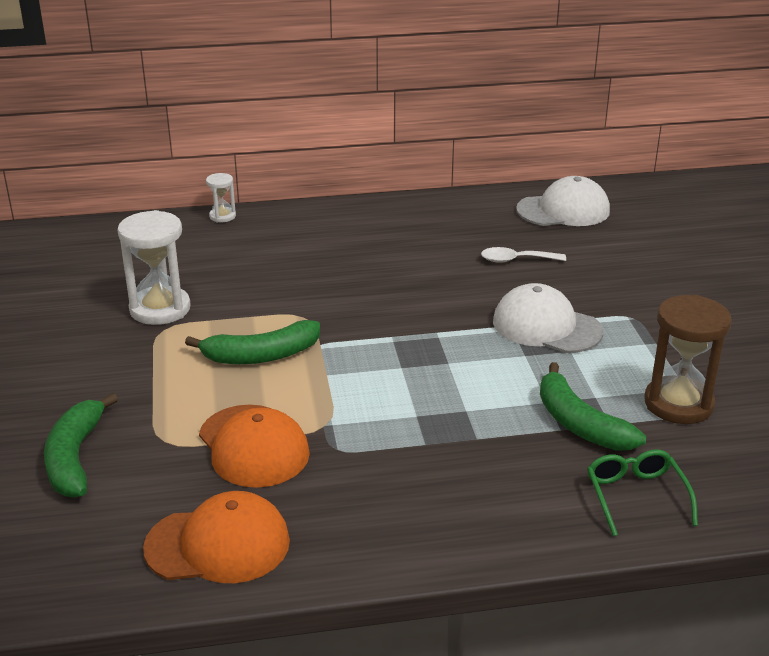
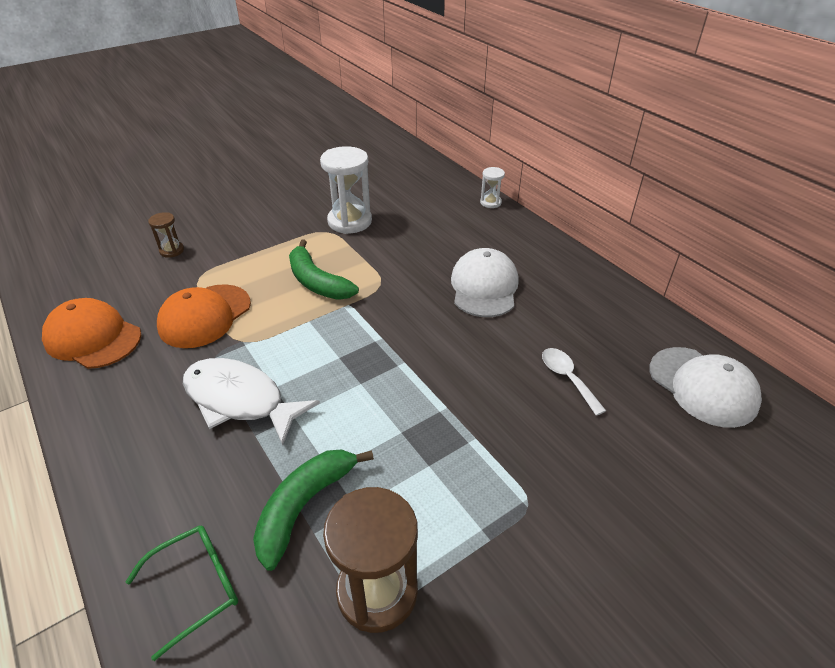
camera: 65 degrees right, 10 degrees up
(75, 457) = (172, 251): green banana -> brown hourglass
(218, 544) = (93, 337): orange cap -> orange cap turned 150 degrees clockwise
(420, 440) = (239, 400): none -> white fish
(546, 326) = (461, 434): white cap -> white cap (484, 287)

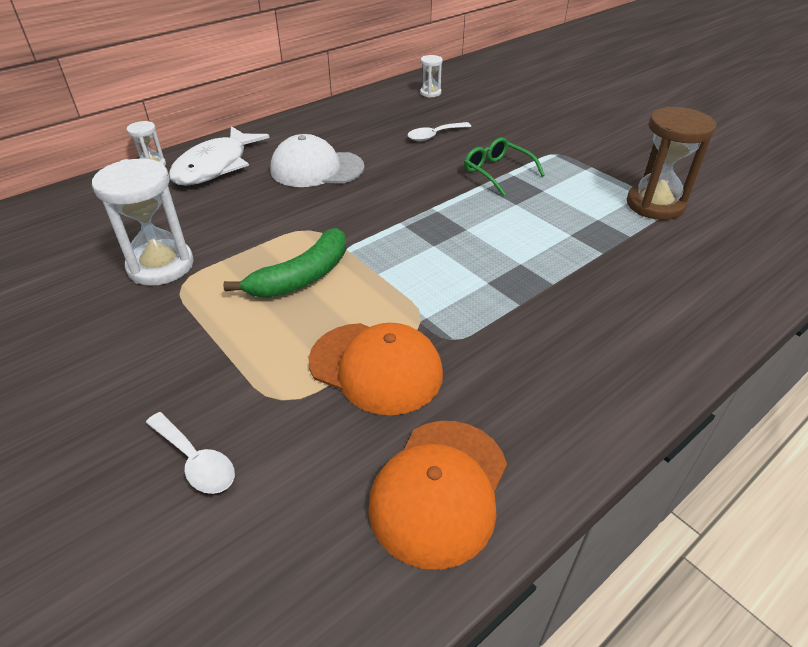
camera: 95 degrees left, 0 degrees up
(172, 251) = (196, 461): brown hourglass -> white spoon
(197, 587) = (709, 285): green glasses -> green glasses (497, 172)
(239, 400) = (513, 303): white fish -> white fish (215, 166)
(304, 506) = (610, 243): green banana -> none
(702, 386) = (430, 93): white cap -> white hourglass

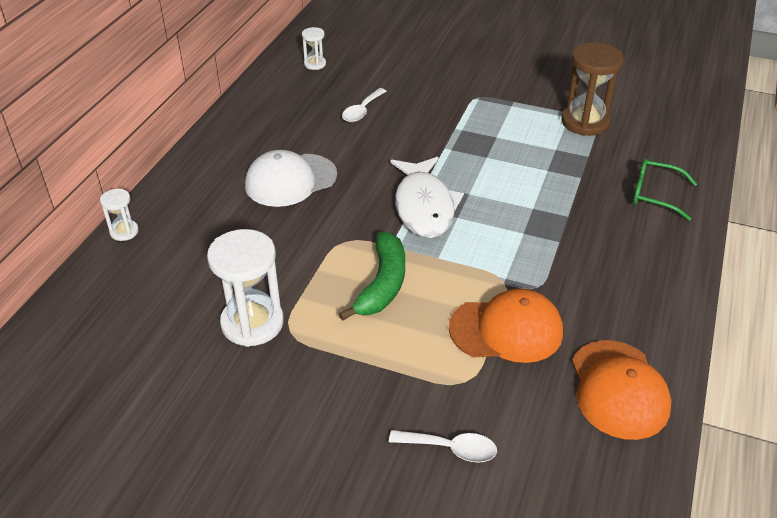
camera: 30 degrees left, 0 degrees up
(215, 166) = (190, 211): white fish -> white fish (424, 206)
(497, 172) = (446, 131): green glasses -> green glasses (654, 194)

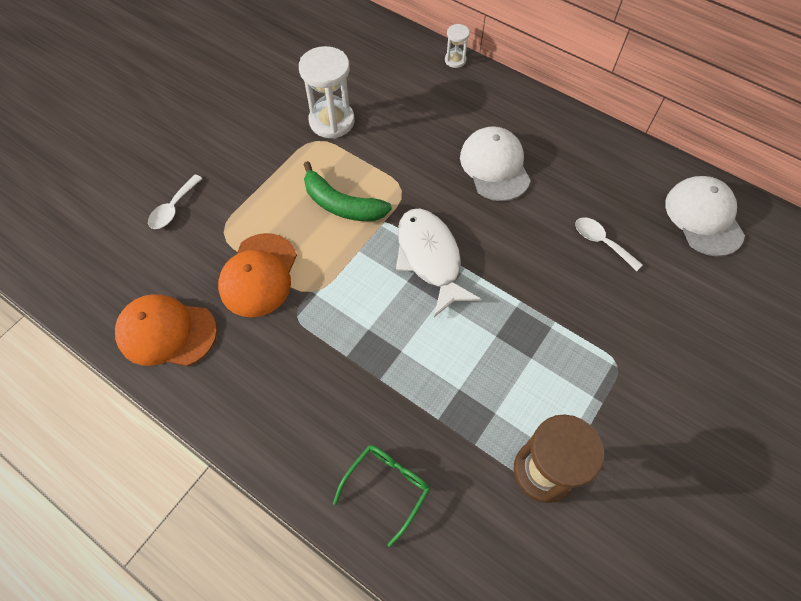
camera: 105 degrees right, 20 degrees up
(315, 64) = (703, 217): white hourglass -> white cap
(424, 206) = (430, 258): white fish -> white fish turned 60 degrees clockwise

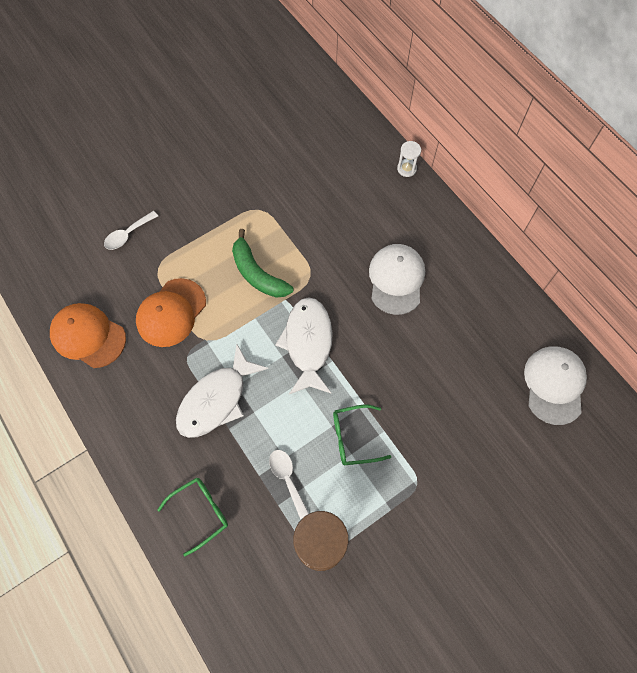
camera: 20 degrees right, 5 degrees up
(332, 121) = (279, 196): white hourglass -> none
(352, 352) = (216, 400): none -> white fish
(525, 340) = (353, 438): none -> green glasses
(601, 242) = (454, 377): white spoon -> white spoon (287, 478)

